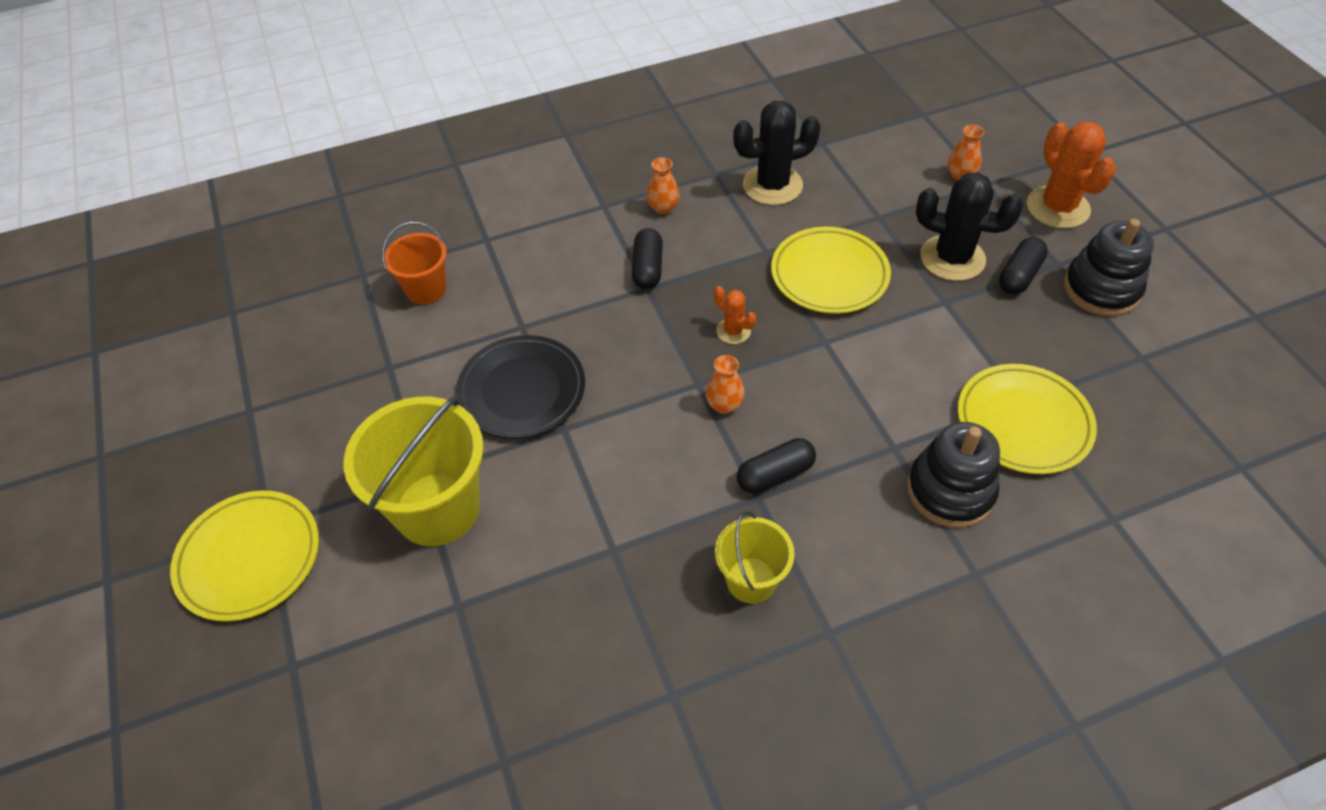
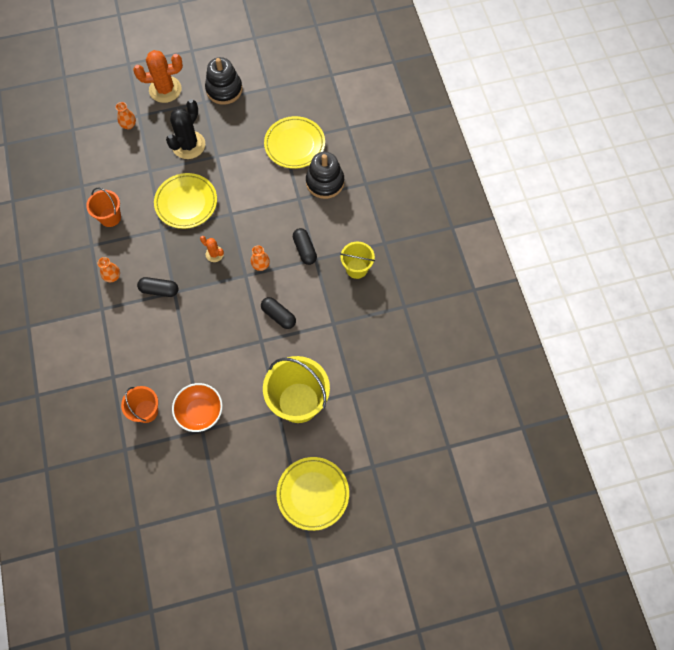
camera: 85 degrees left, 15 degrees up
(422, 360) = (200, 412): none -> orange bowl
(522, 391) = (233, 360): black plate -> none
(733, 331) = (214, 254): orange cactus -> orange cactus turned 75 degrees clockwise
(772, 185) = (110, 217): black cactus -> orange bucket
(1019, 276) = (207, 120): black capsule -> black capsule (278, 316)

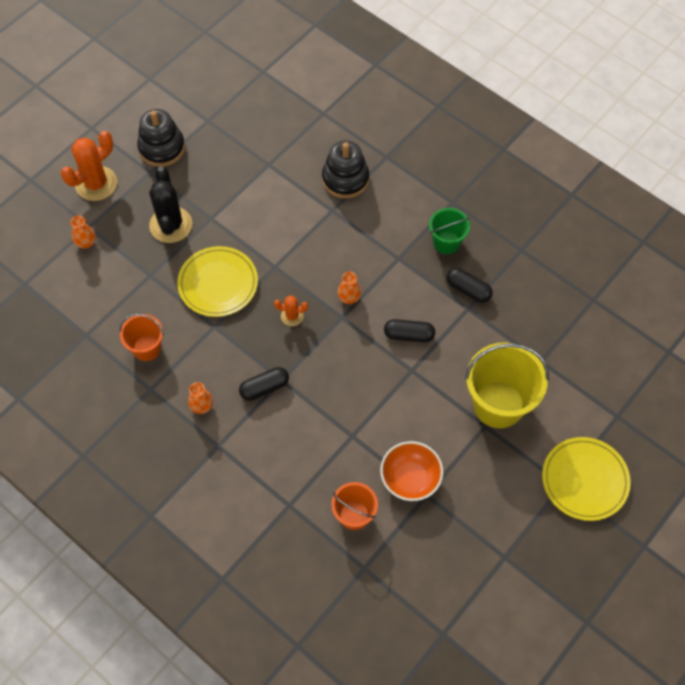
camera: 35 degrees left, 5 degrees down
(294, 144) = (283, 160): yellow plate -> none
(304, 250) = (380, 256): black capsule -> black capsule (468, 290)
(356, 268) = (446, 242): yellow bucket -> green bucket

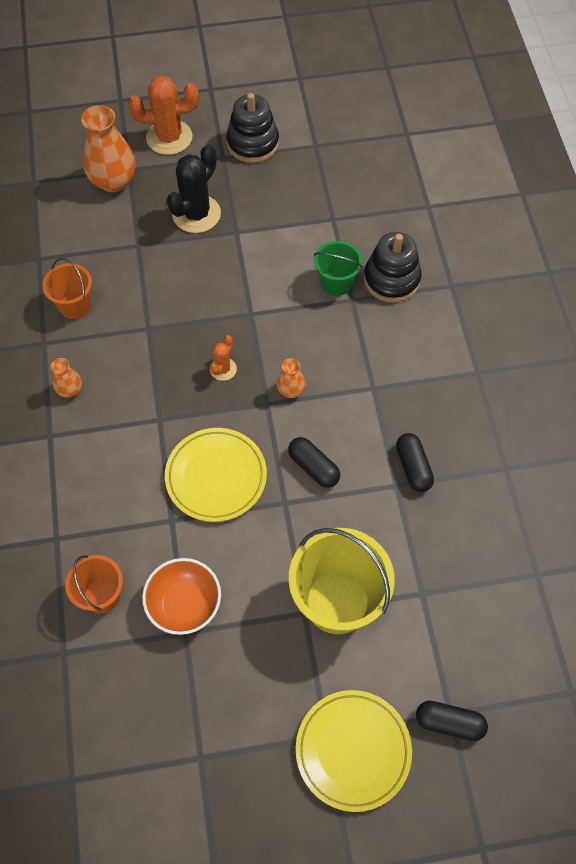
camera: 40 degrees right, 0 degrees up
(86, 242) = (113, 181): orange vase -> orange vase, size x2.00
(218, 284) = (187, 293): yellow plate -> yellow plate (216, 476)
(264, 388) = (137, 415): black capsule -> black capsule (449, 723)
(292, 316) = (223, 369): orange cactus -> orange cactus turned 75 degrees clockwise
(446, 242) = (434, 406): green bucket -> green bucket (336, 283)

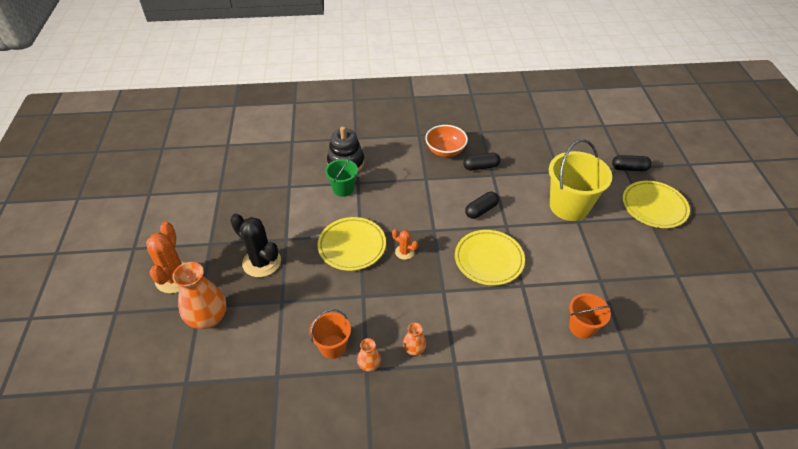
camera: 85 degrees left, 15 degrees down
(184, 604) = (581, 280): orange bowl -> orange bowl (445, 151)
(229, 306) = (352, 246): none -> yellow plate
(252, 143) = (203, 225): black stacking toy -> none
(291, 390) = (424, 217): orange vase -> orange vase (369, 365)
(449, 723) = (629, 168): black capsule -> black capsule turned 75 degrees clockwise

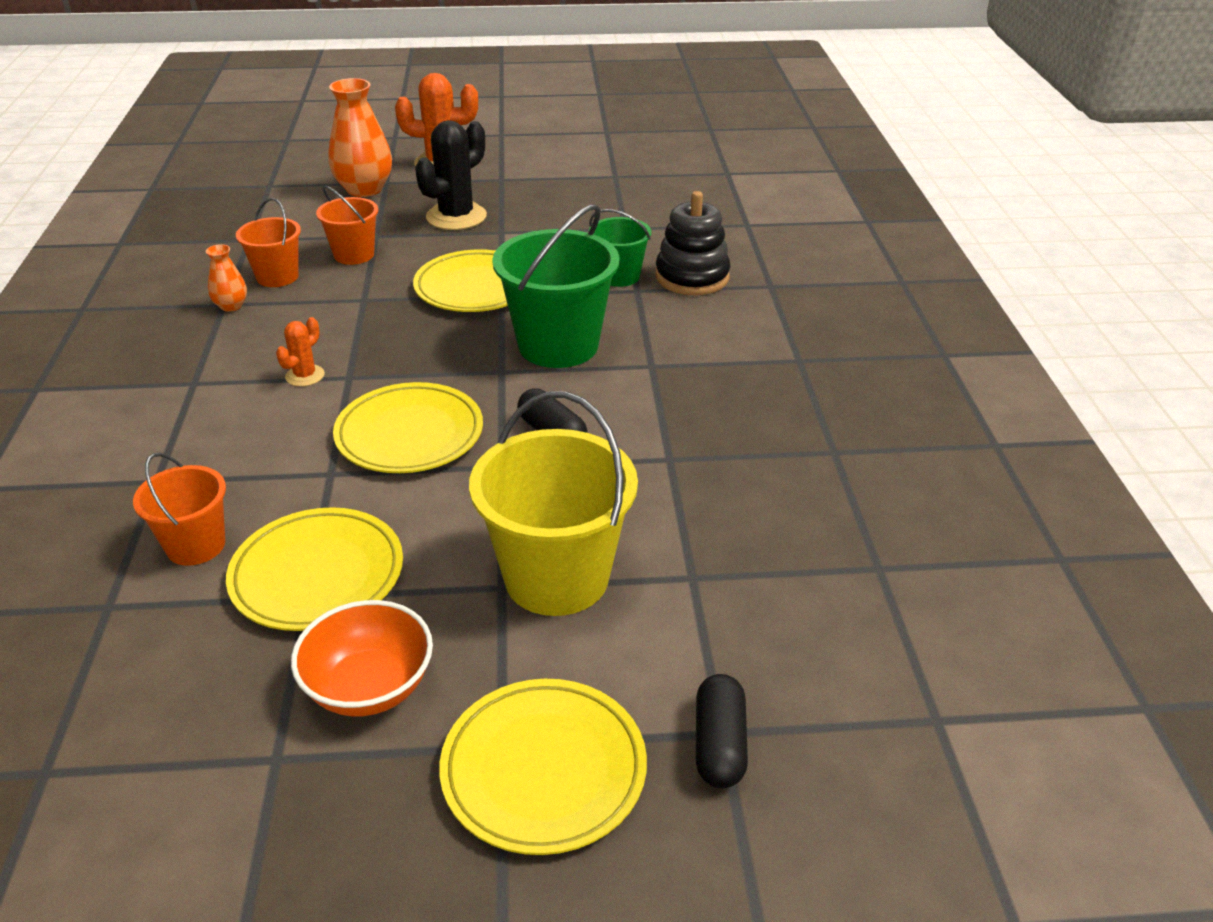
camera: 90 degrees right, 10 degrees down
(307, 309) = (354, 255): none -> orange bucket
(404, 252) = (450, 338): orange cactus -> orange cactus (305, 376)
(410, 210) = (558, 345): none -> green bucket
(414, 349) = (239, 345): orange vase -> none
(445, 151) = (747, 394): orange bowl -> orange bowl (369, 687)
(481, 167) = (697, 442): black capsule -> none
(587, 279) = (317, 575): none -> yellow plate

